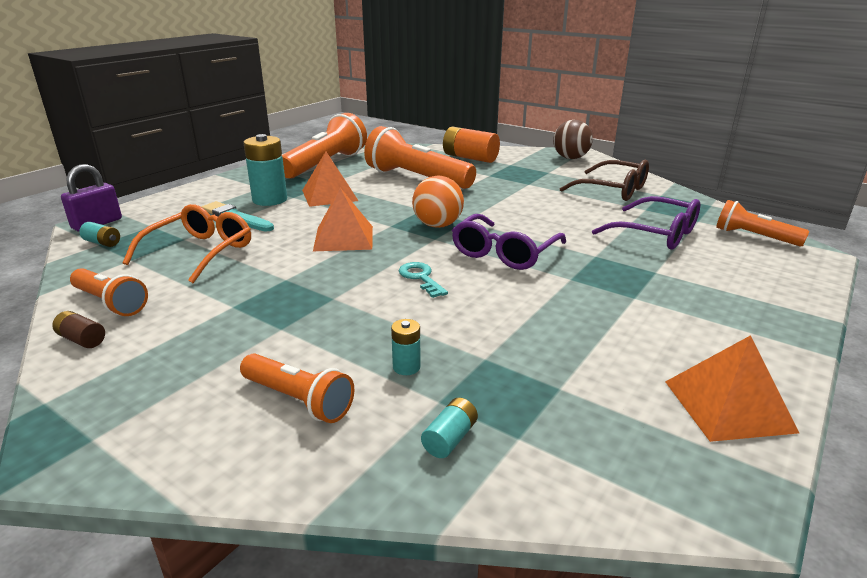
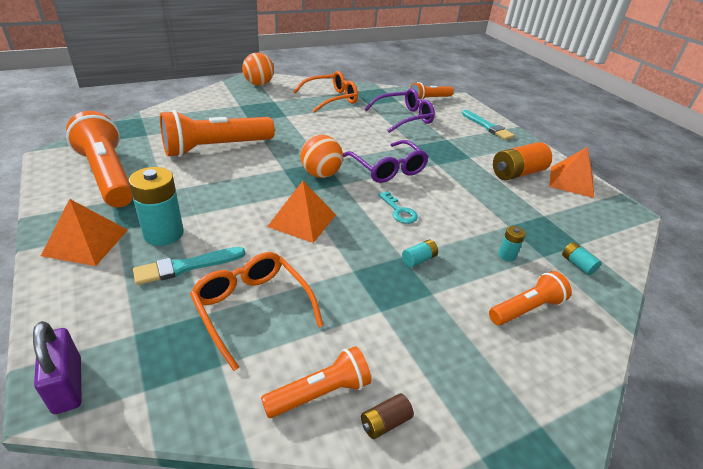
camera: 65 degrees left, 10 degrees up
(102, 243) = (145, 385): turquoise battery -> turquoise battery (418, 260)
(329, 195) = (197, 198): orange pyramid -> orange pyramid (86, 242)
(420, 278) = (399, 211): turquoise key -> turquoise key turned 120 degrees counterclockwise
(470, 158) = (202, 112): orange battery -> orange battery (517, 173)
(570, 158) = (259, 84): brown ball -> orange ball
(613, 190) = (331, 99): brown glasses -> orange glasses
(768, 294) = (487, 126): none -> turquoise brush

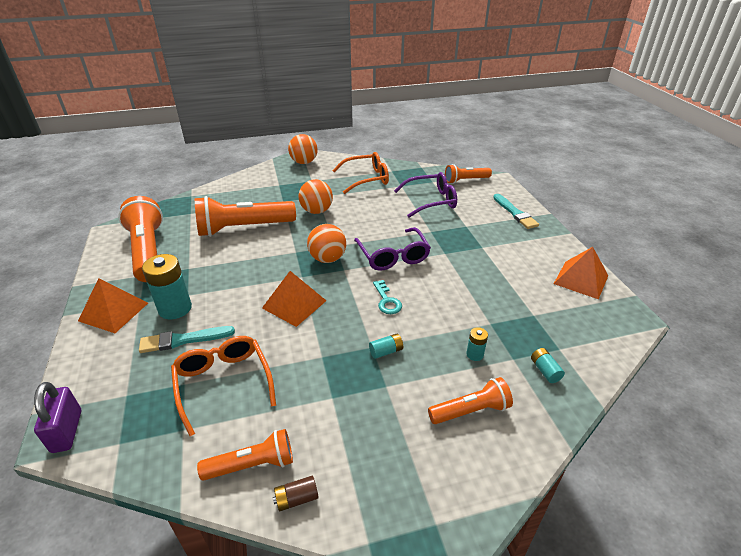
camera: 15 degrees right, 0 degrees up
(291, 129) = (316, 211): none -> orange ball
(517, 173) = (525, 267): orange battery -> none

